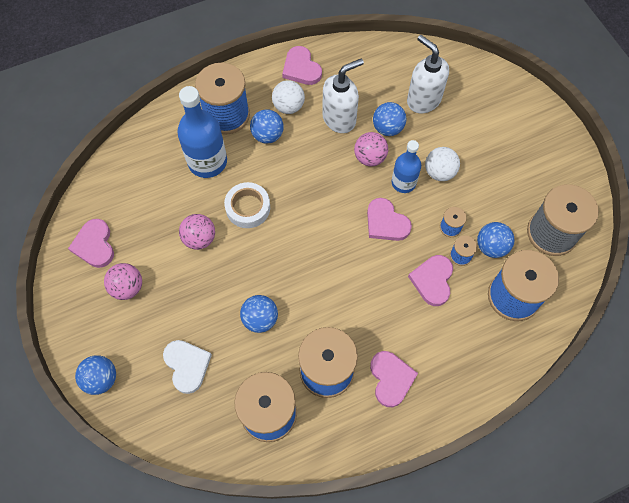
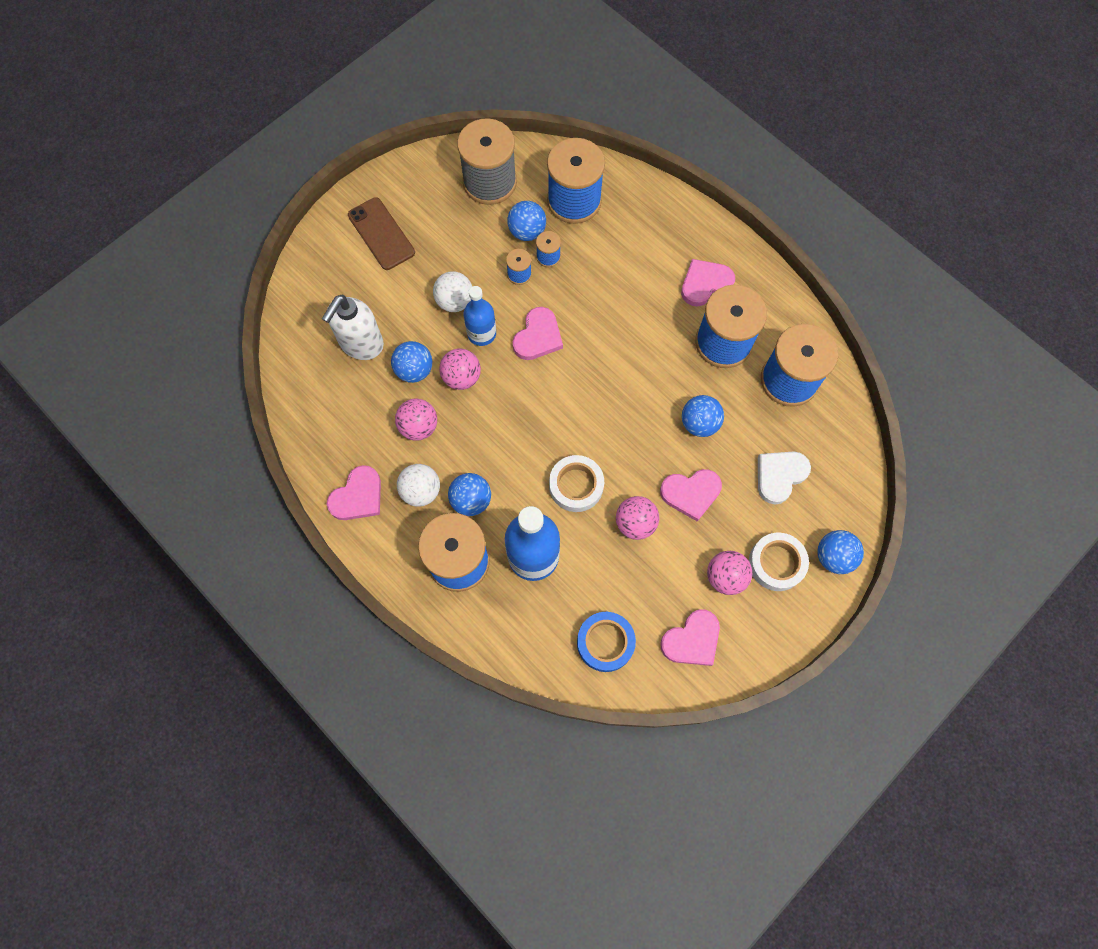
camera: 110 degrees left, 5 degrees up
(119, 331) = (776, 563): none -> white tape
(123, 187) = (605, 642): none -> blue tape
(339, 118) = (419, 427): white soap dispenser -> pink ball
(432, 281) = (587, 275): pink heart -> pink heart (691, 493)
(520, 138) = (381, 234): none -> brown phone

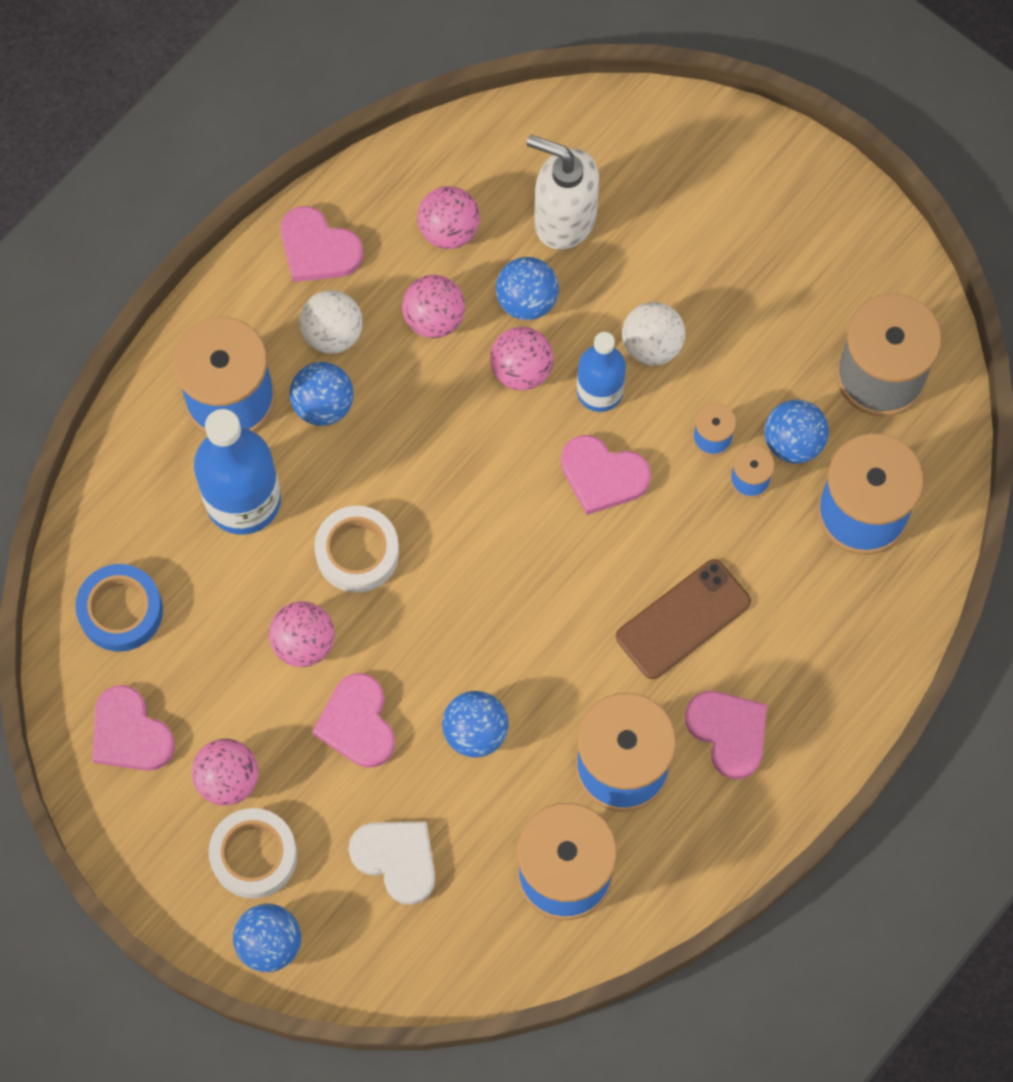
camera: 85 degrees right, 0 degrees up
(358, 413) = (449, 230): none -> pink ball
(381, 234) = (761, 222): brown phone -> brown phone (683, 619)

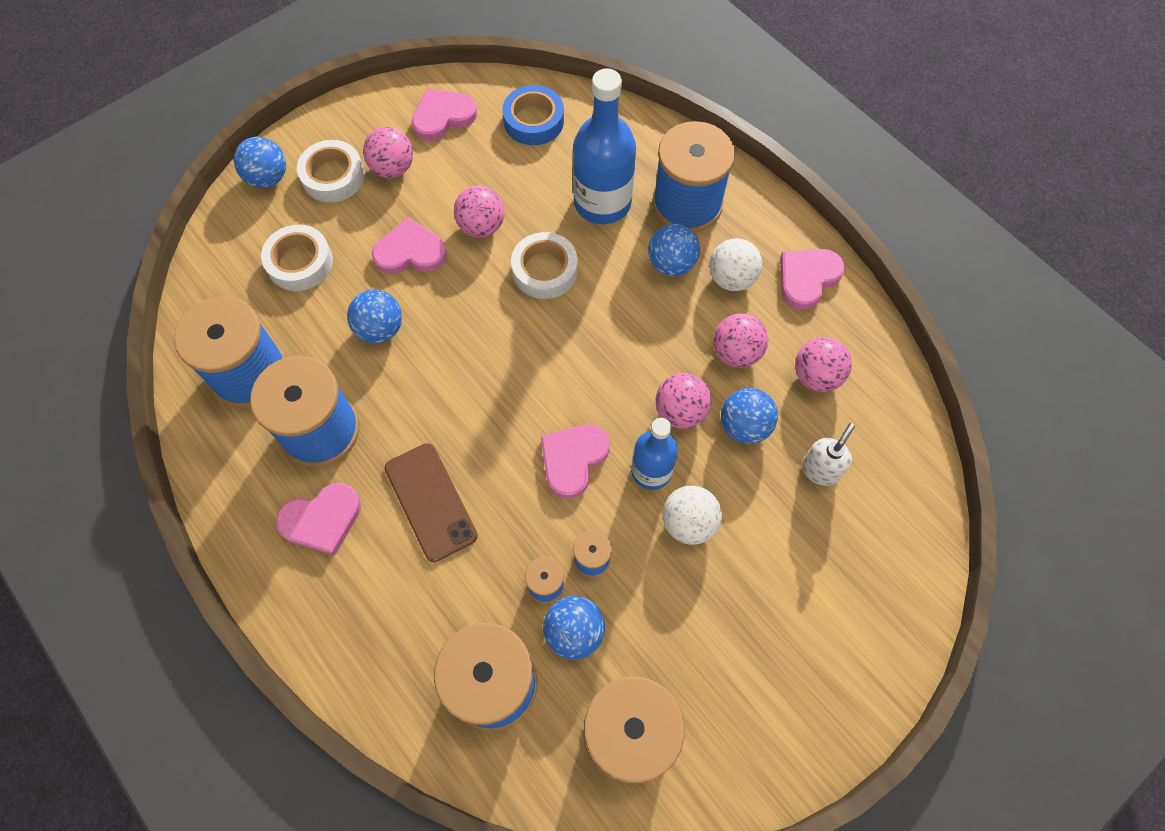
camera: 100 degrees right, 5 degrees down
(396, 859) = (300, 262): white heart -> white tape
(564, 219) = (820, 470): white soap dispenser -> white soap dispenser, size x0.59

